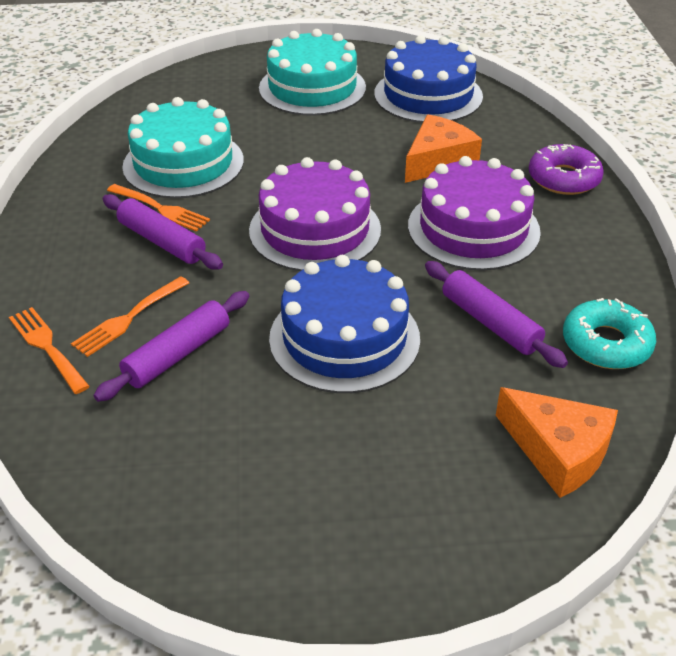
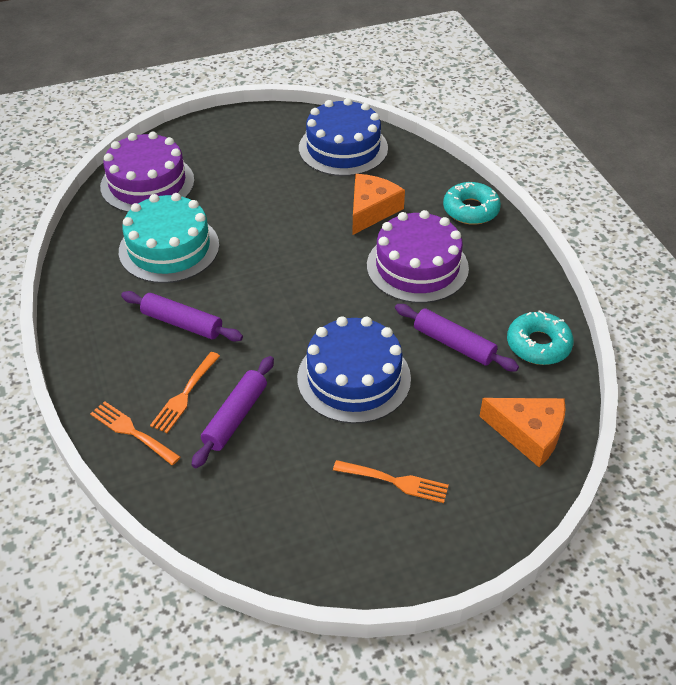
camera: 15 degrees left, 5 degrees up
(160, 209) = (168, 294): orange fork -> orange fork (395, 481)
(312, 88) = (246, 156): turquoise cake -> none
(315, 230) = (298, 290): purple cake -> purple cake (147, 183)
(564, 178) = (470, 210): purple donut -> turquoise donut

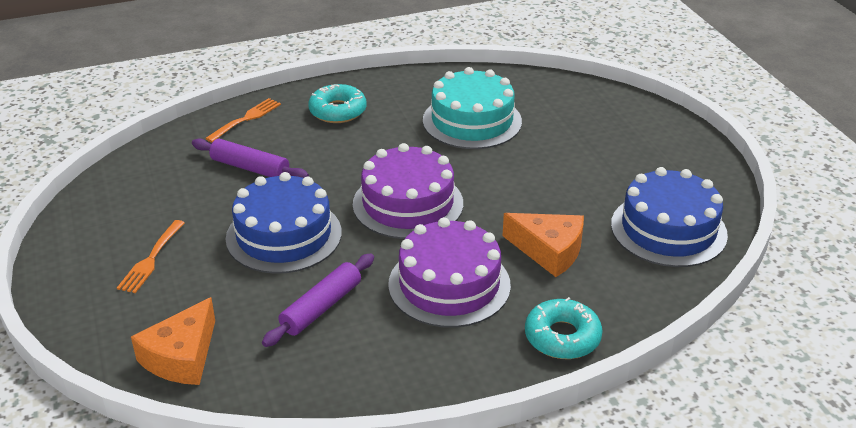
camera: 90 degrees right, 10 degrees down
(147, 183) = (570, 102): purple cake -> purple cake (408, 204)
(182, 323) = (368, 134): purple rolling pin -> none
(185, 395) = (281, 141): orange fork -> none
(538, 345) = (312, 379): turquoise donut -> turquoise donut (338, 111)

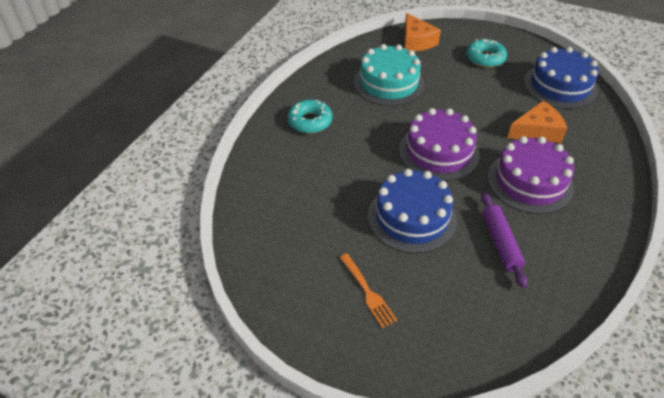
camera: 45 degrees left, 10 degrees up
(182, 356) = (488, 333): orange cheese -> orange cheese (416, 41)
(246, 119) = (264, 162): orange fork -> none
(250, 168) = (322, 191): purple rolling pin -> none
(562, 337) = (612, 171): turquoise donut -> turquoise donut (485, 58)

